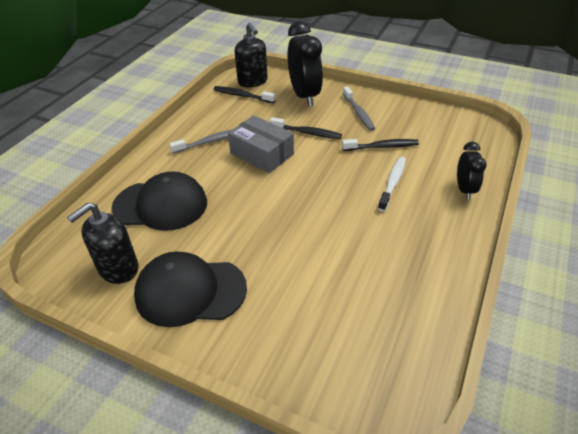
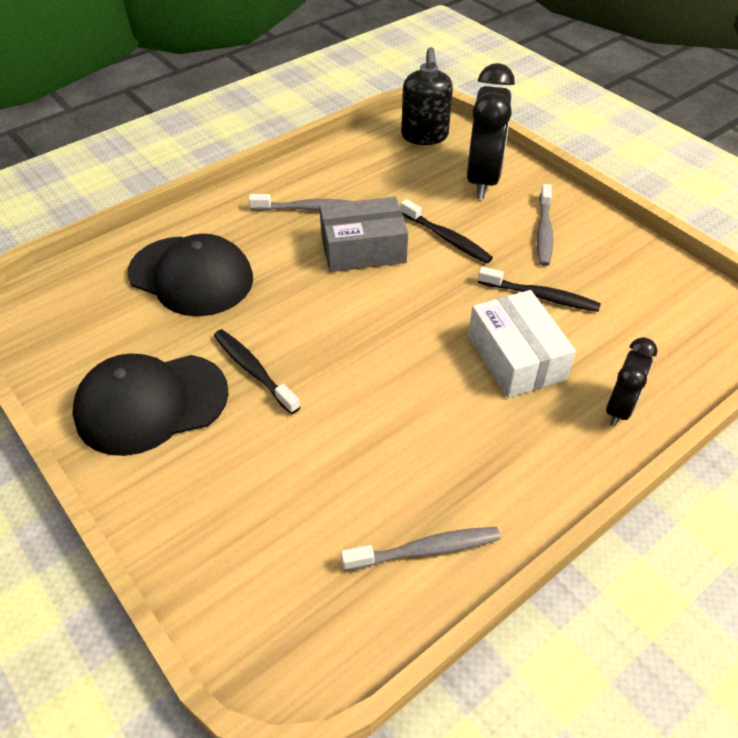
camera: 25 degrees right, 5 degrees up
(118, 268) = (92, 341): black soap dispenser -> none
(190, 291) = (151, 403): black cap -> black cap turned 45 degrees counterclockwise
(242, 96) = (395, 153): black toothbrush -> black toothbrush (253, 370)
(262, 154) = (363, 249): grey box -> grey box turned 75 degrees counterclockwise
(392, 183) = (516, 357): white toothbrush -> white box
(422, 304) = (426, 550): none -> grey toothbrush

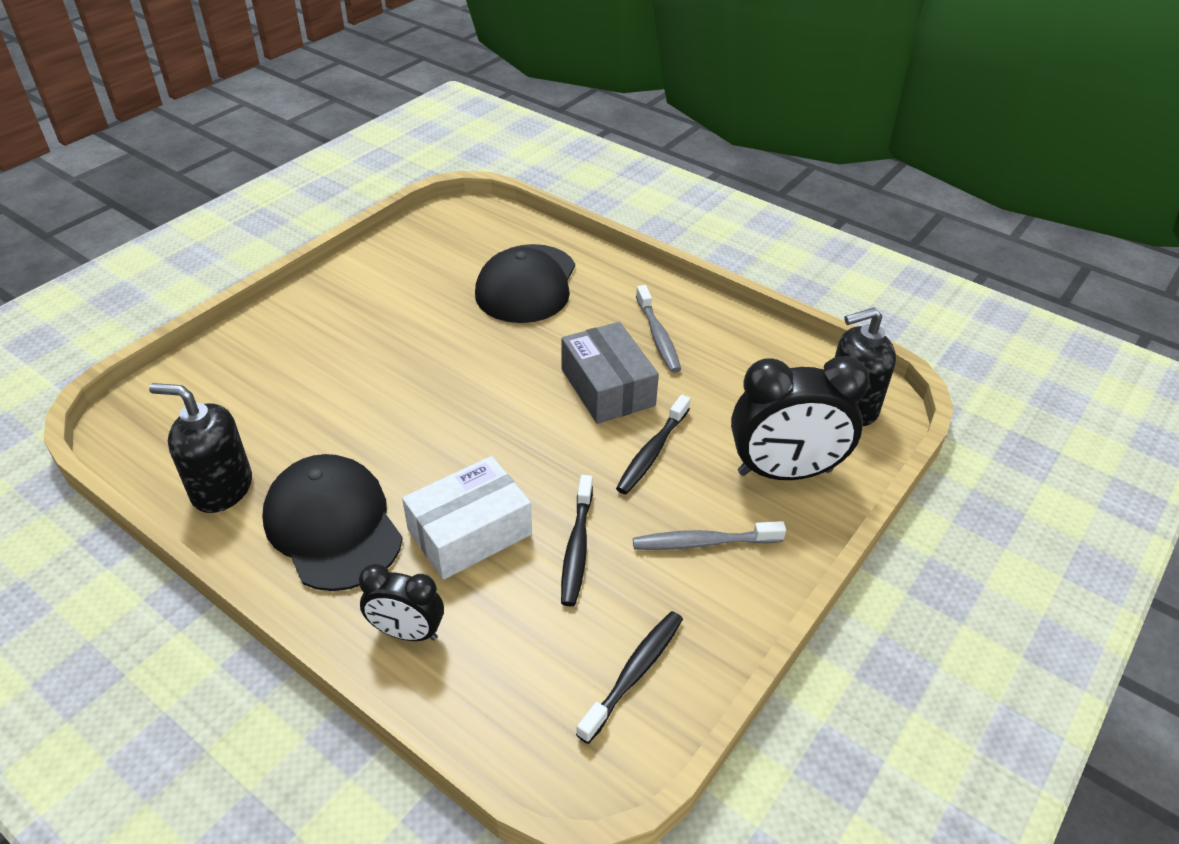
camera: 75 degrees right, 5 degrees down
(151, 403) = (368, 299): black cap -> black cap (333, 526)
(253, 370) = (415, 346): black toothbrush -> black toothbrush (634, 673)
(426, 550) = (222, 488): grey toothbrush -> black soap dispenser

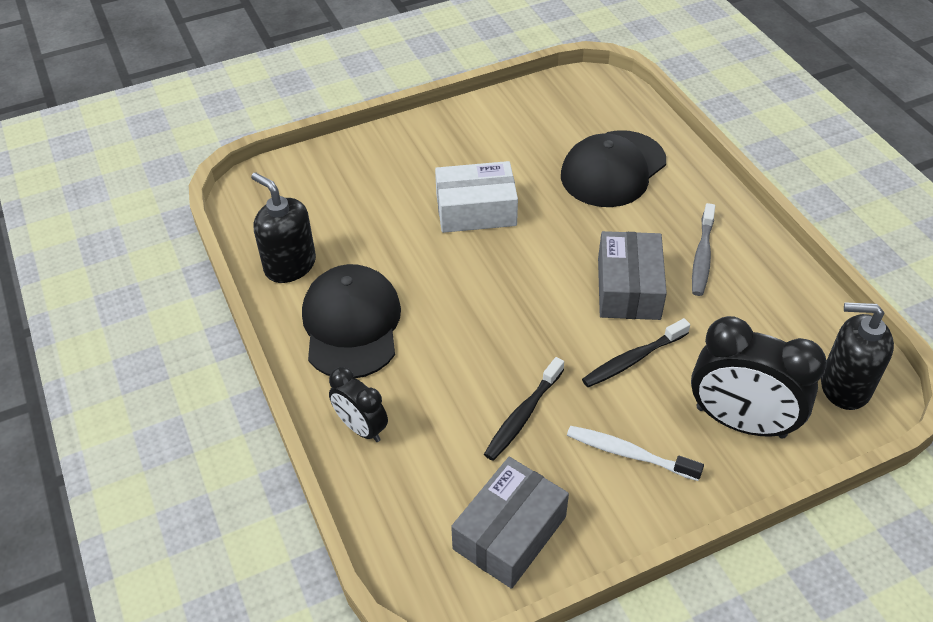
camera: 30 degrees right, 5 degrees up
(469, 532) = (447, 369): white box -> white box (476, 210)
(634, 673) = (509, 533): black toothbrush -> grey box
(703, 542) = (628, 453): grey toothbrush -> white toothbrush

